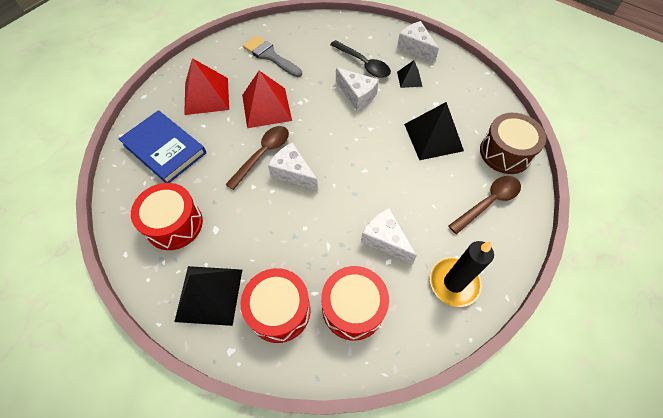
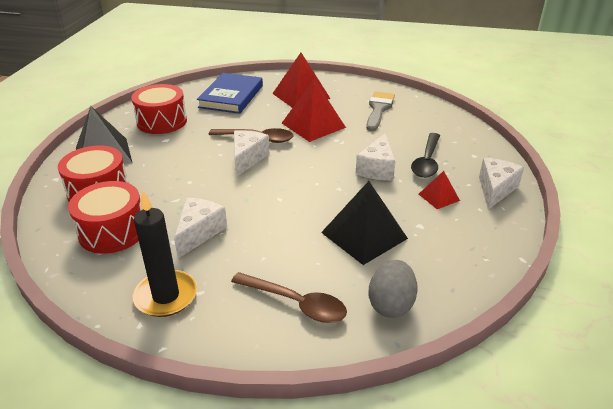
camera: 65 degrees right, 25 degrees down
(409, 79) = (439, 197): black pyramid -> red pyramid
(505, 152) = (391, 304): brown drum -> grey egg

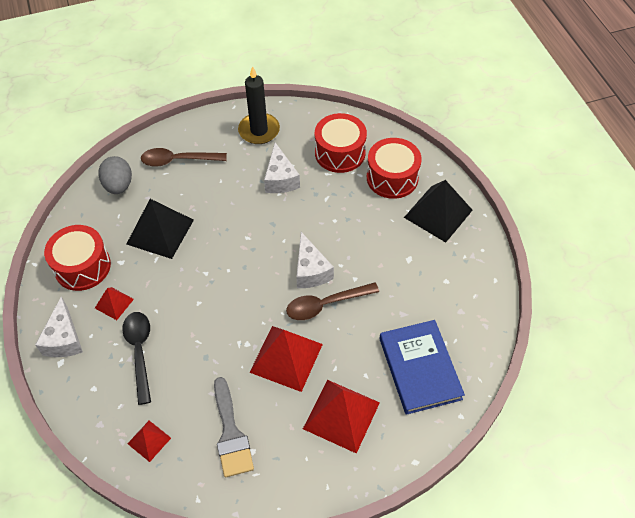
camera: 150 degrees right, 20 degrees up
(162, 121) = (442, 283): red drum -> red drum (82, 266)
(377, 169) = (184, 316): white cheese -> none
(438, 122) = (149, 440): none -> red pyramid

